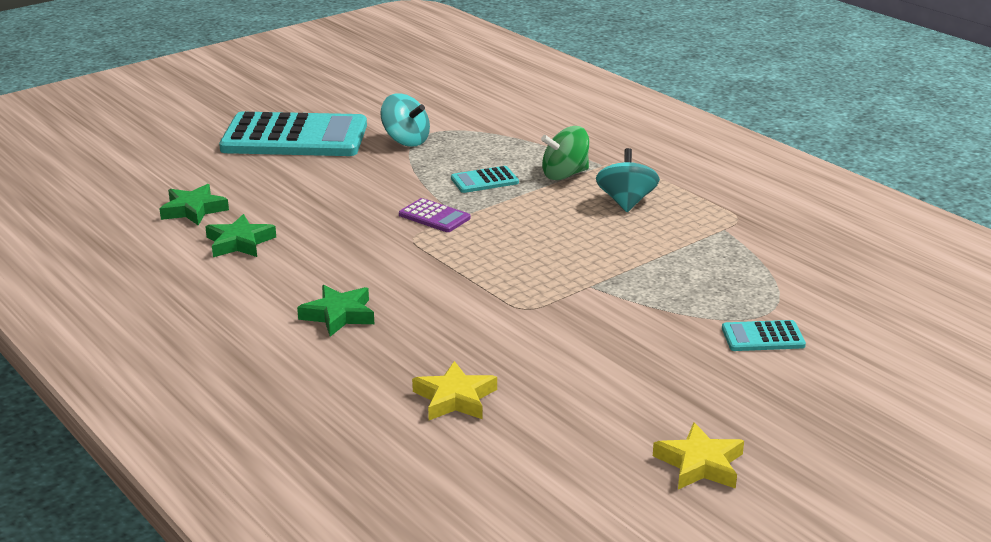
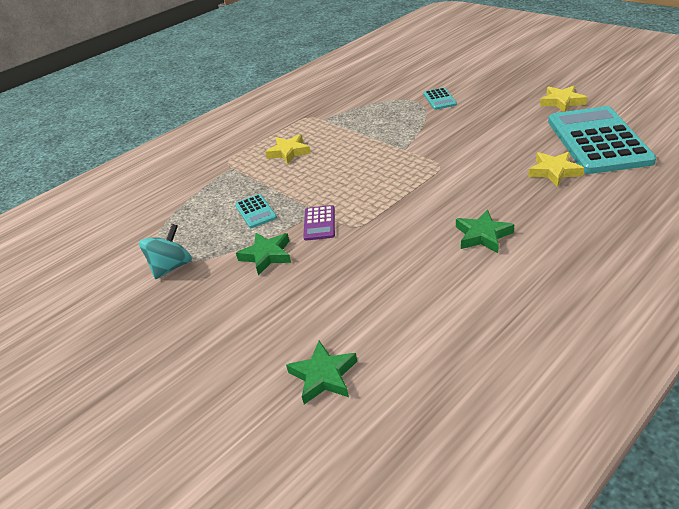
camera: 90 degrees left, 10 degrees up
(239, 242) = (385, 320): green star -> green star (266, 255)
(295, 137) = (149, 345): turquoise calculator -> turquoise calculator (598, 141)
(434, 216) = (319, 223): purple calculator -> purple calculator turned 150 degrees clockwise
(565, 174) = (246, 180): green spinning top -> none
(626, 202) = (289, 152): turquoise spinning top -> yellow star

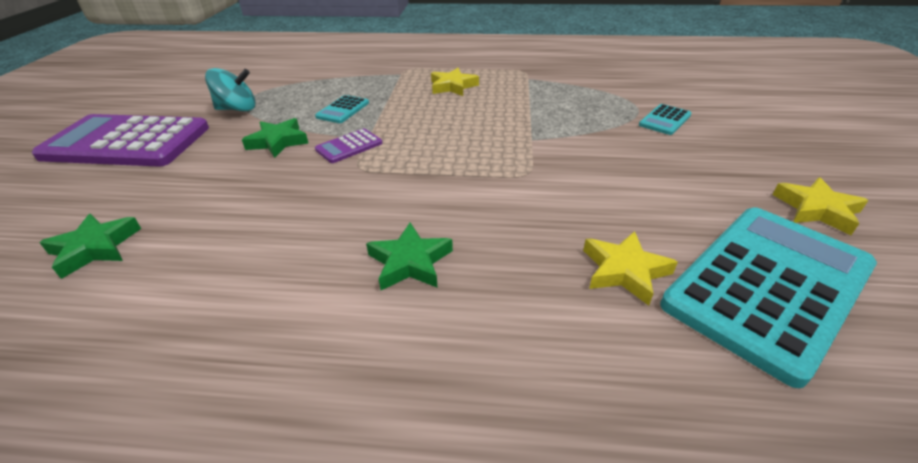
camera: 45 degrees right, 0 degrees up
(148, 345) = (127, 142): none -> purple calculator

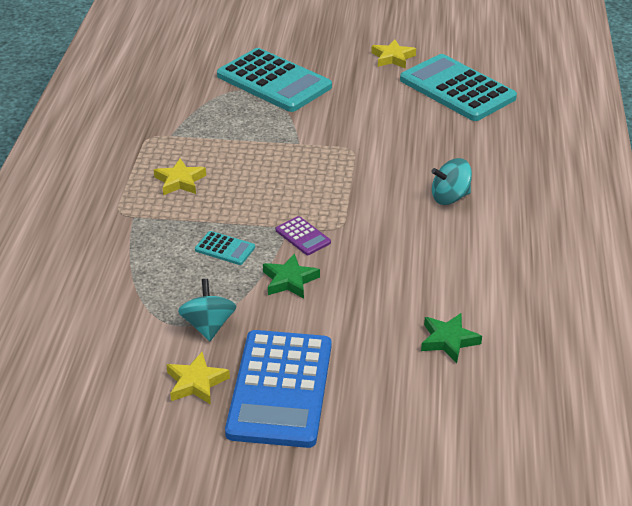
camera: 90 degrees left, 0 degrees up
(127, 142) = (280, 389): purple calculator -> blue calculator
(410, 262) = (450, 197): green star -> turquoise spinning top
(624, 271) = (450, 126): yellow star -> yellow star (196, 383)
(664, 120) = (274, 81): turquoise calculator -> turquoise calculator, size x2.38

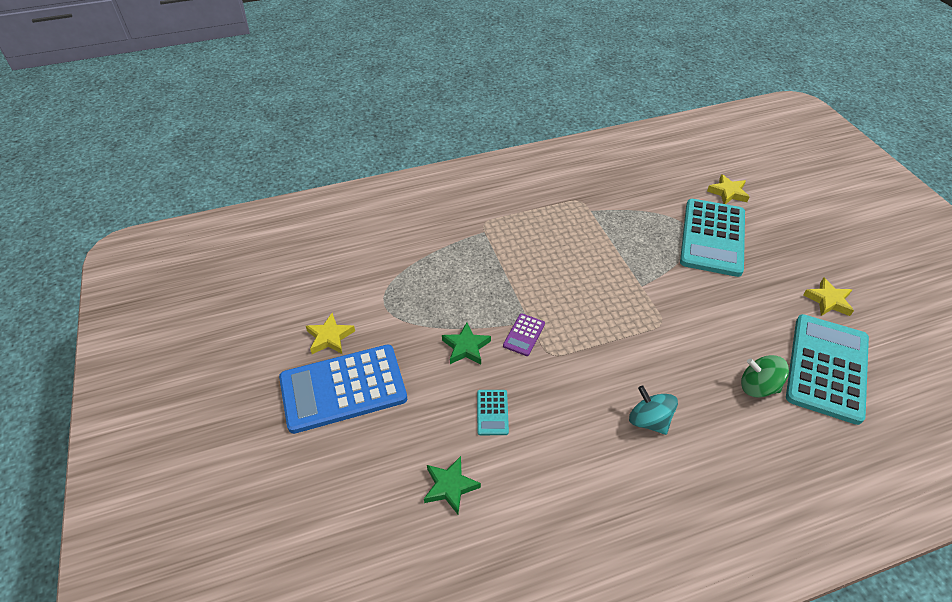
camera: 65 degrees right, 10 degrees up
(180, 181) = (540, 238): yellow star -> yellow star (728, 193)
(208, 326) = (390, 320): turquoise spinning top -> none
(225, 249) = (480, 294): turquoise calculator -> turquoise calculator (492, 412)
(453, 129) = (758, 387): none -> green spinning top

